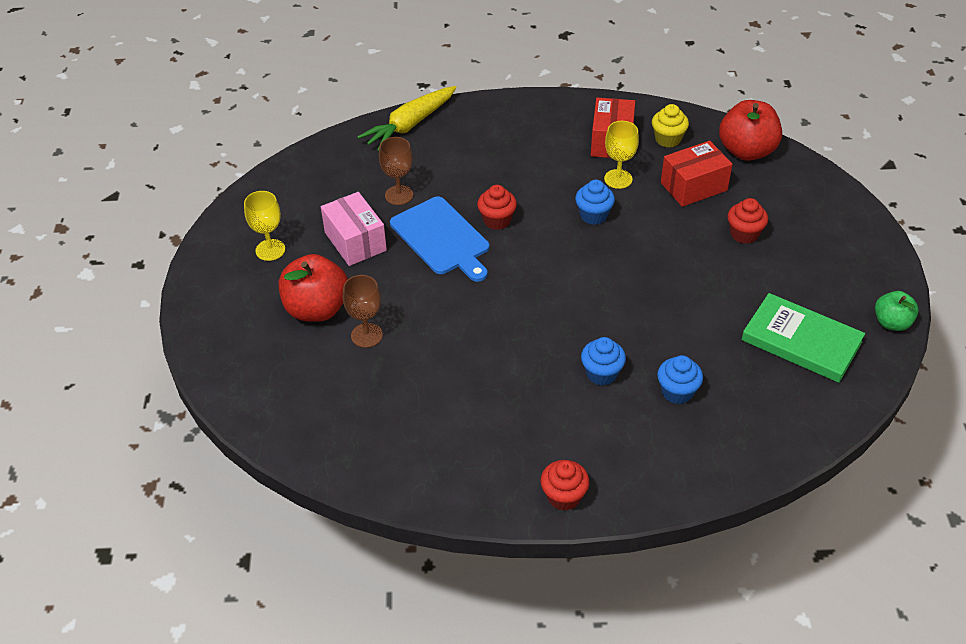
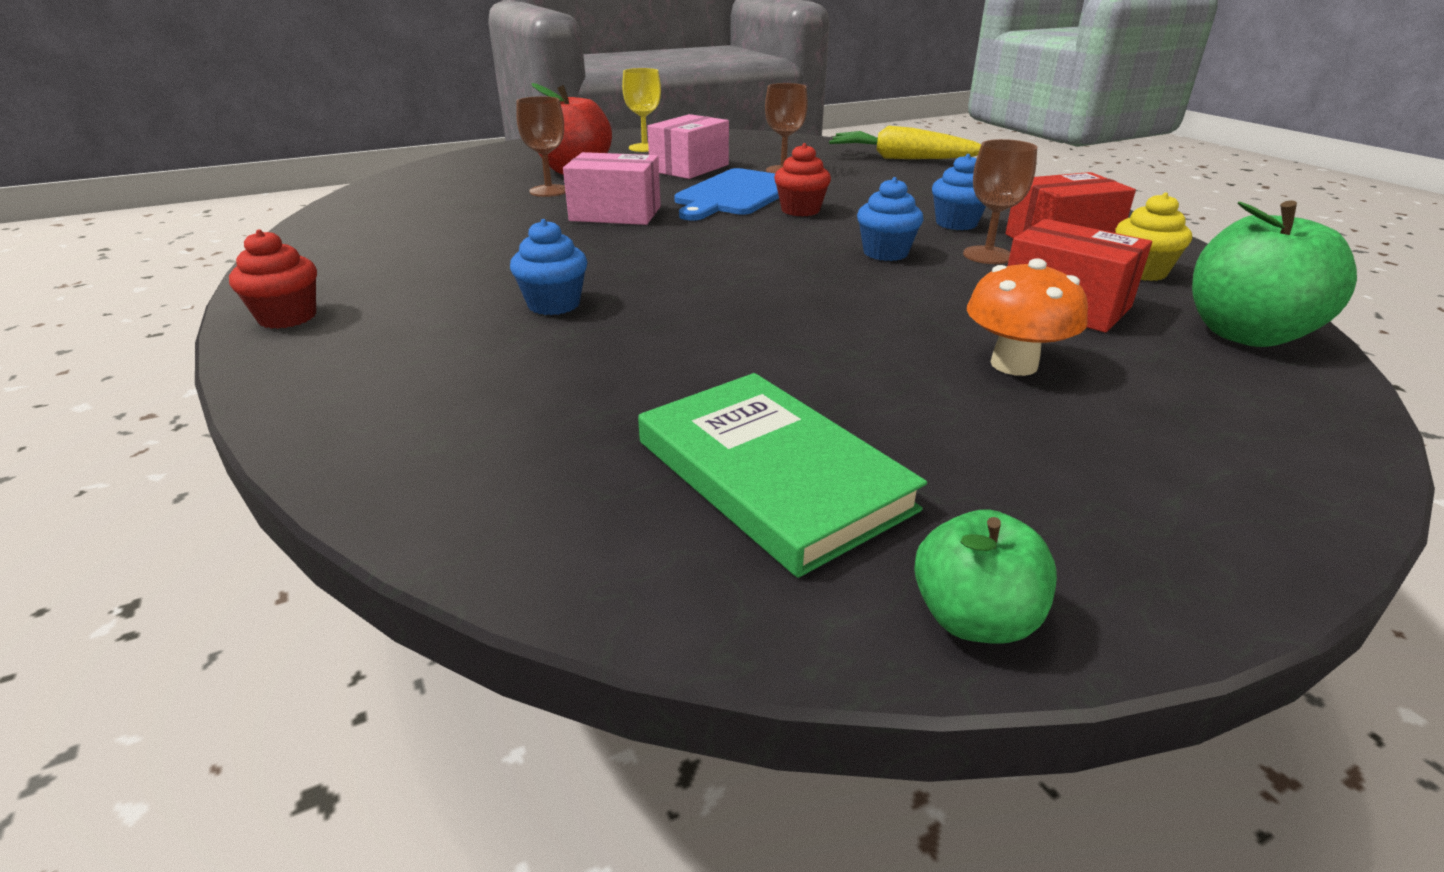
camera: 65 degrees right, 15 degrees down
(449, 311) = (615, 214): none -> pink box
(618, 179) = (987, 255): yellow goblet -> brown goblet
(677, 392) = (541, 364): blue cupcake -> blue cupcake (956, 223)
(744, 234) = (1014, 364): red cupcake -> orange mushroom
(746, 151) = (1245, 334): red apple -> green apple
(801, 341) = (772, 474): green book -> green book turned 45 degrees counterclockwise

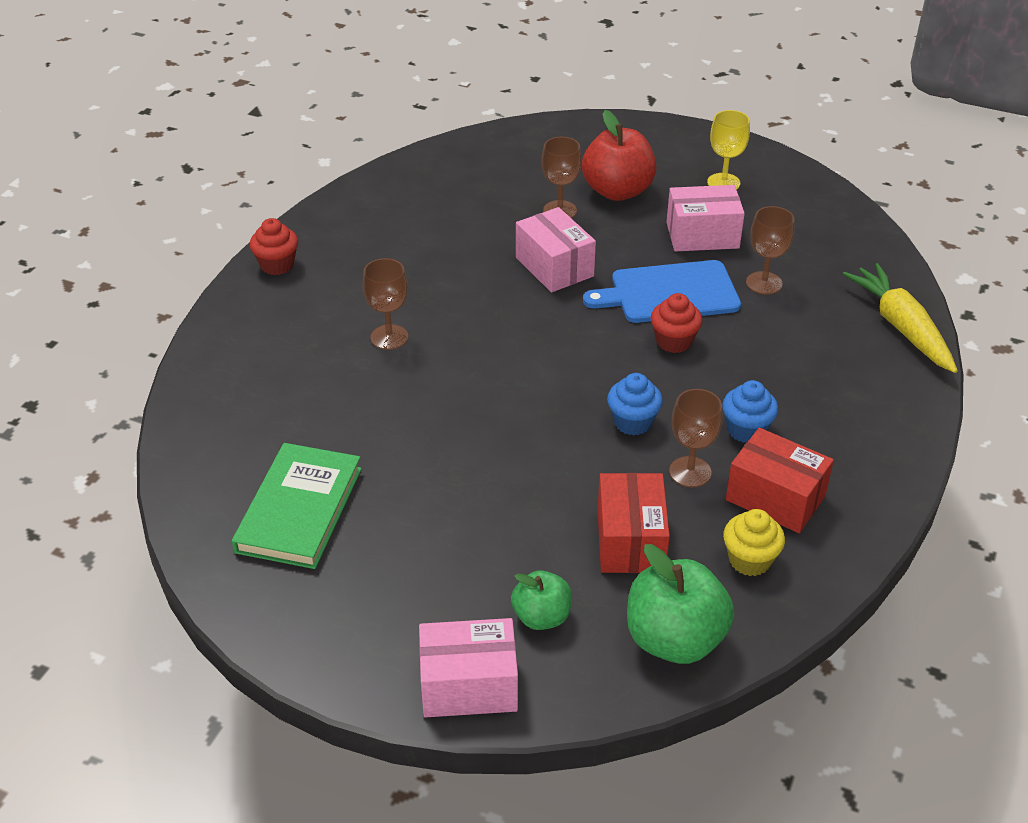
camera: 50 degrees right, 10 degrees up
(554, 304) = (389, 337): blue cupcake -> brown goblet
(974, 618) = (253, 612): green apple -> green apple (541, 617)
(1014, 364) = (506, 547): orange mushroom -> none
(1279, 476) = (469, 685): none -> pink box

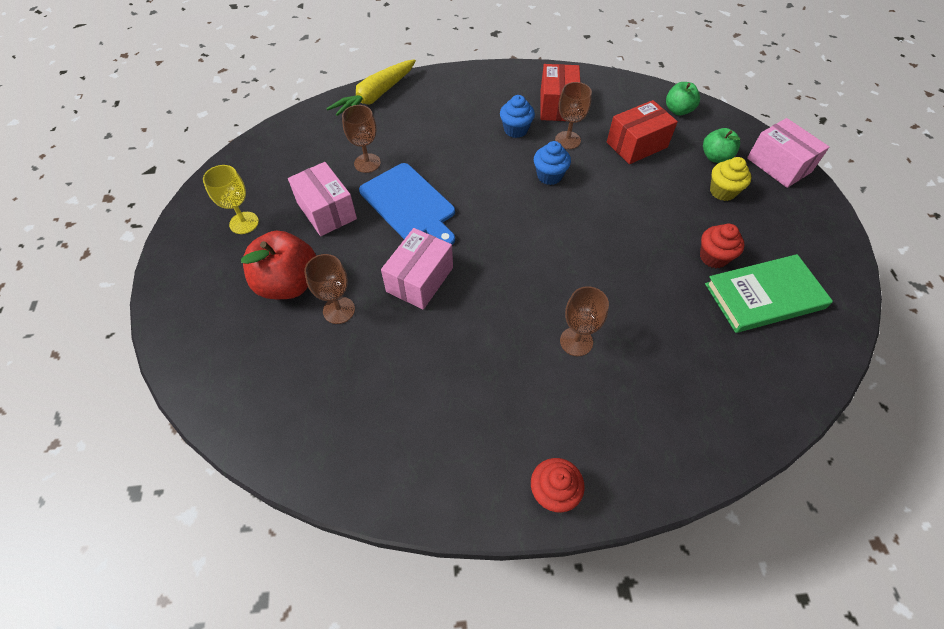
camera: 120 degrees left, 15 degrees up
(674, 341) = (460, 184): red cupcake -> red cupcake (713, 257)
(674, 639) = (678, 110): green apple -> green apple, size x0.58
(749, 560) = (607, 102): yellow cupcake -> yellow cupcake (722, 191)

